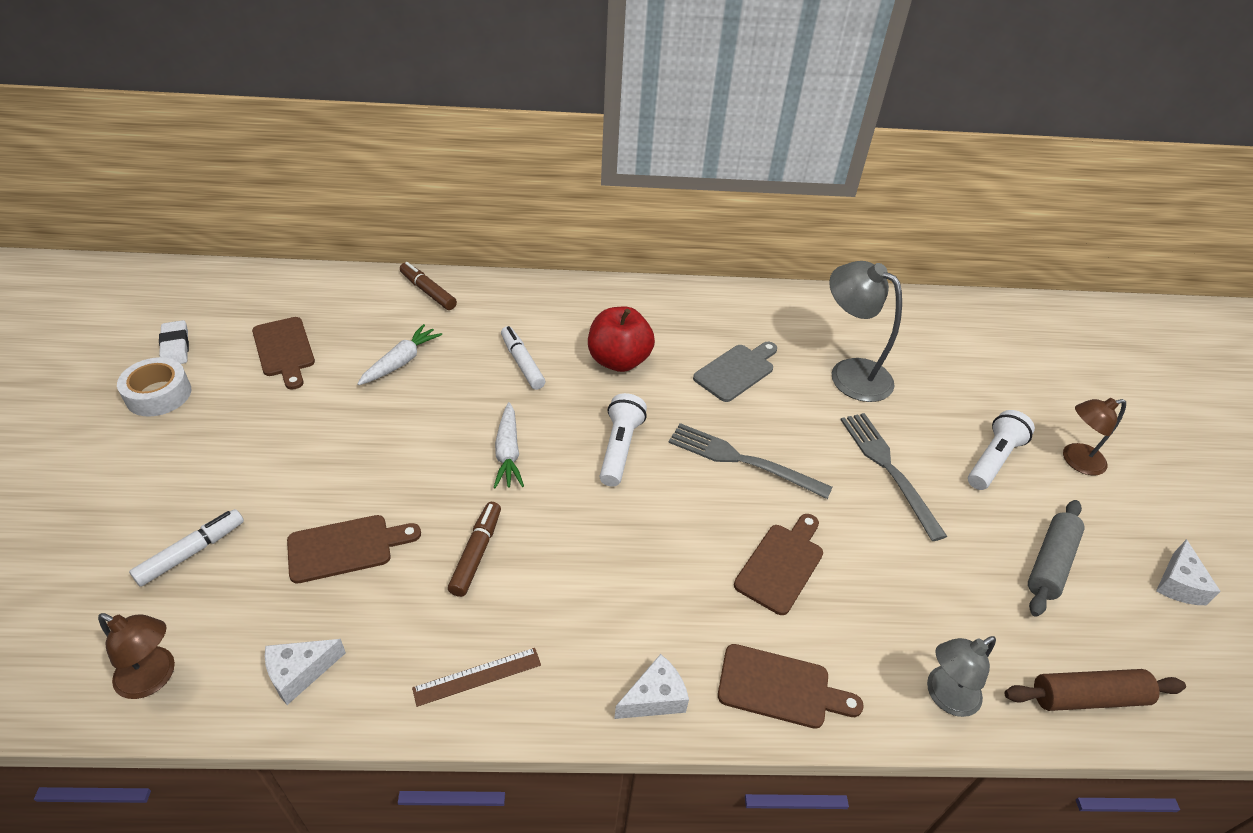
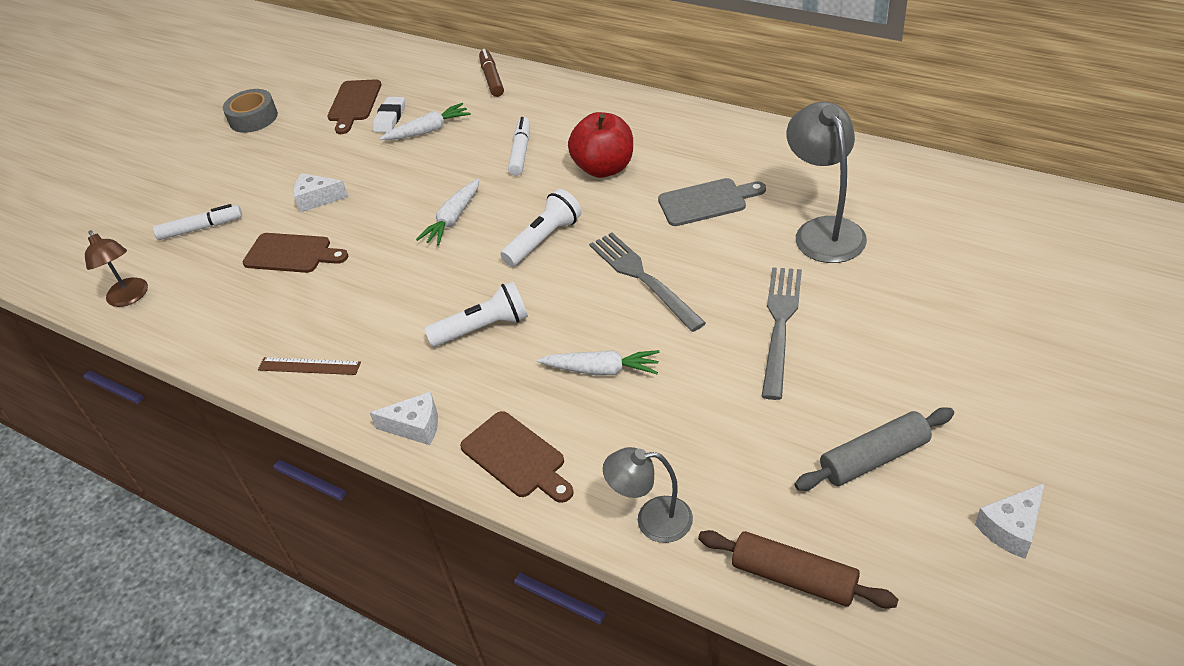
camera: 40 degrees right, 0 degrees up
(158, 394) = (253, 118): white tape -> grey tape
(175, 347) = (286, 86): white eraser -> white eraser (390, 118)
(299, 673) = (207, 324): white cheese -> white cheese (317, 199)
(476, 553) = (373, 284): brown marker -> none
(782, 564) = (602, 370): brown cutting board -> white carrot
(993, 460) = (906, 350): white flashlight -> white flashlight (483, 328)
(1076, 461) = (1009, 379): brown lamp -> none

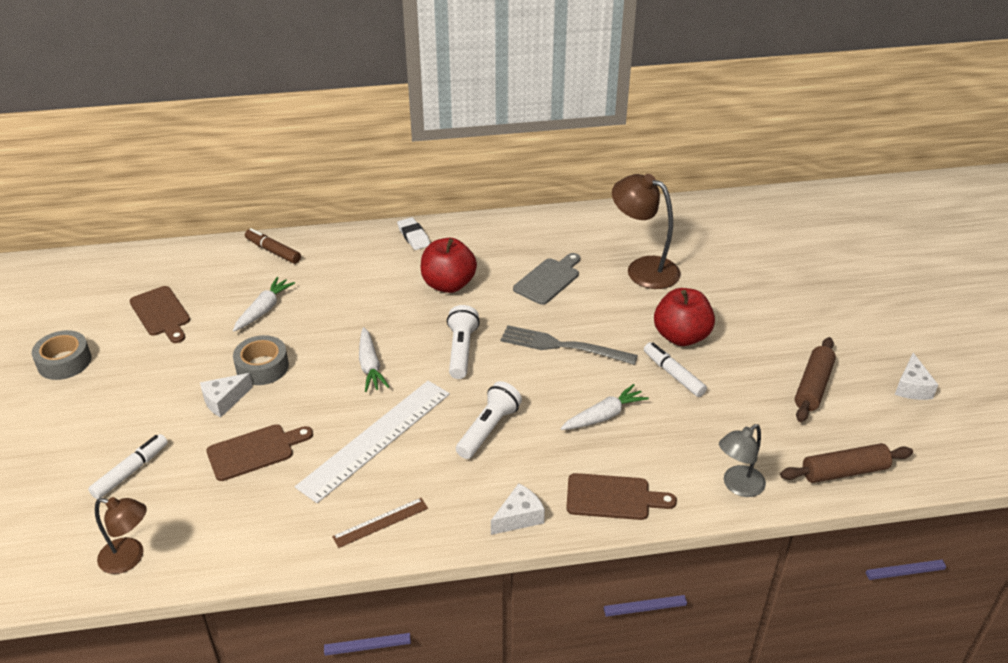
camera: 45 degrees left, 5 degrees down
(373, 182) = (262, 367): none -> grey tape
(386, 289) = (376, 439): none -> white ruler
(390, 118) = (214, 313): white eraser -> white eraser (413, 236)
(521, 152) = (367, 297): white marker -> white marker (673, 374)
(780, 325) = (681, 336): grey fork -> red apple
(824, 230) = (643, 269): grey lamp -> brown lamp
(874, 458) = (813, 386): grey rolling pin -> brown rolling pin

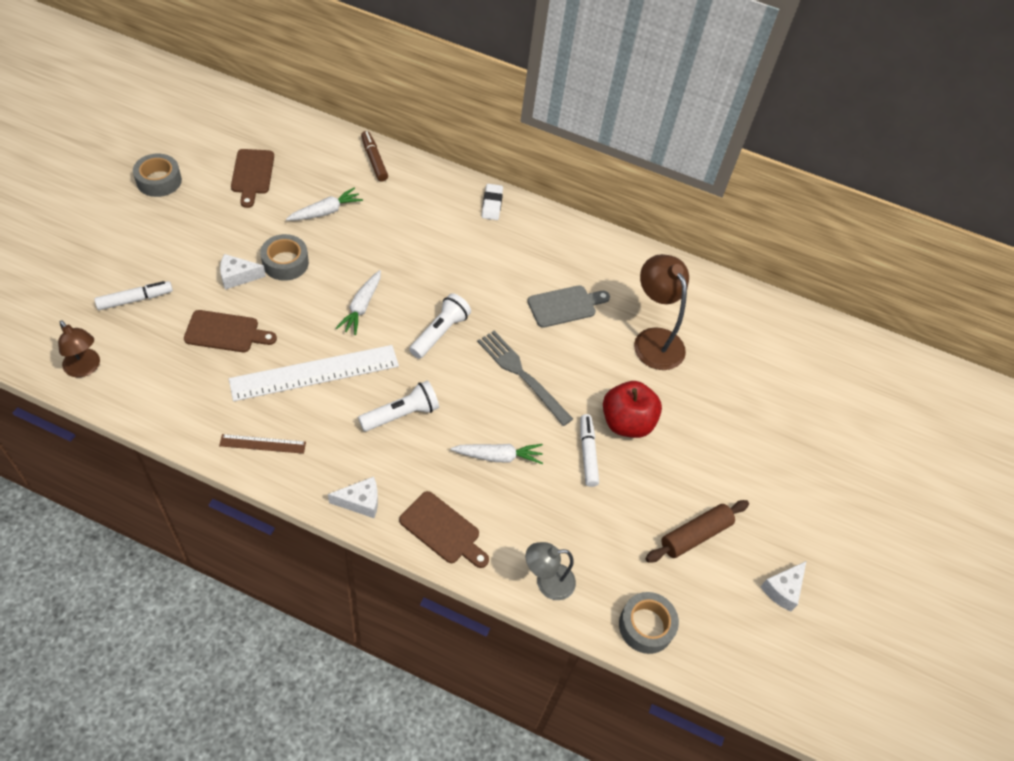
camera: 25 degrees right, 15 degrees up
(448, 284) = (481, 265): red apple -> none
(844, 471) = (646, 626): brown rolling pin -> grey tape

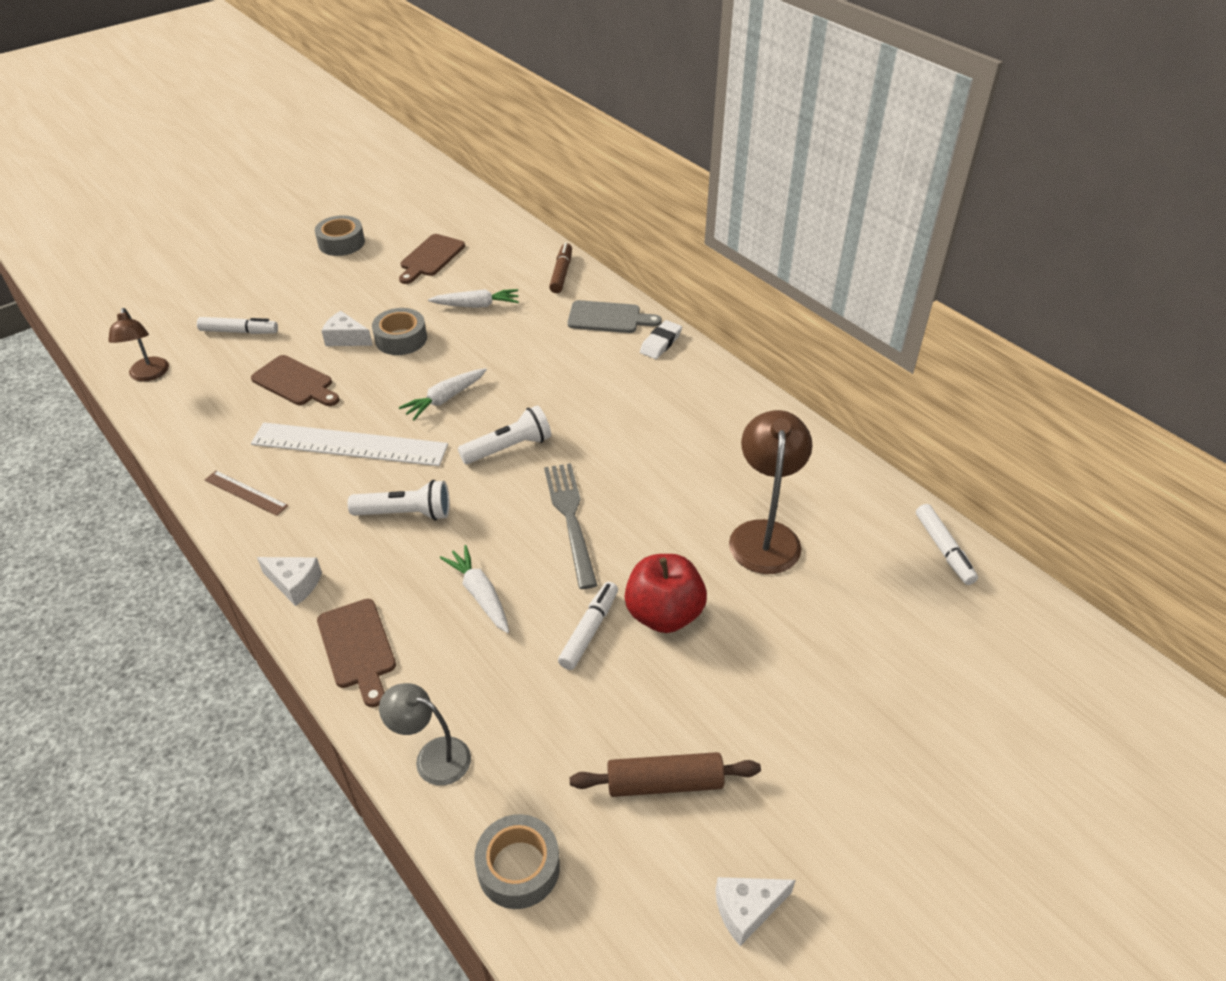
camera: 35 degrees right, 10 degrees down
(498, 456) = (480, 594): white carrot -> white carrot turned 150 degrees counterclockwise
(565, 306) = (675, 465): grey cutting board -> grey cutting board (608, 318)
(764, 311) = (944, 549): none -> white marker

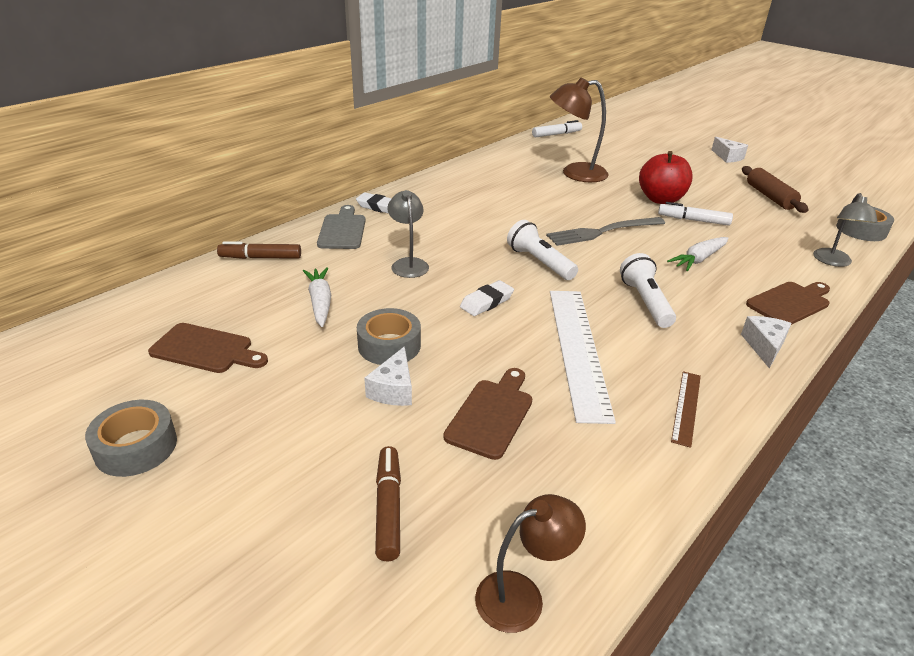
camera: 100 degrees left, 10 degrees down
(239, 331) = (388, 507): white marker -> brown marker
(445, 399) = (486, 302): white carrot -> white eraser
(529, 356) = (408, 264): none -> grey lamp
(746, 909) = (810, 179): white cheese -> white cheese (727, 157)

